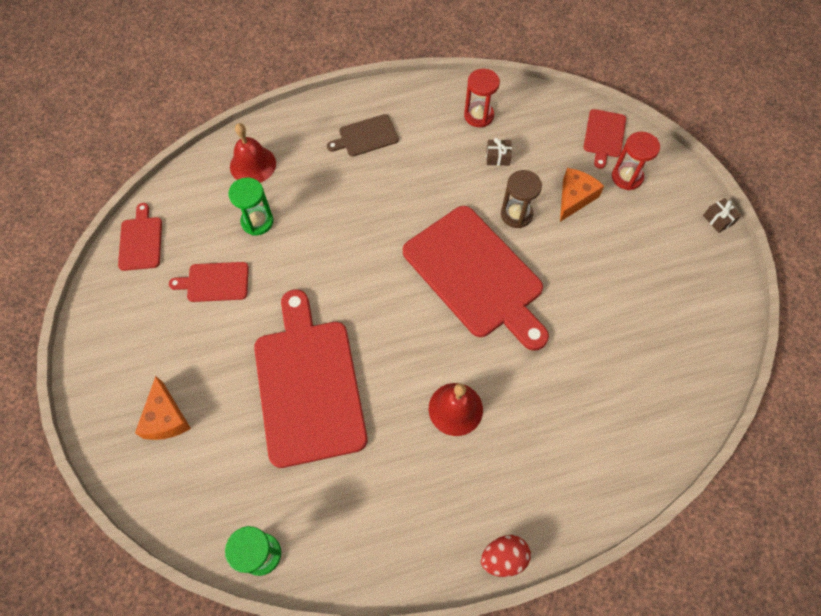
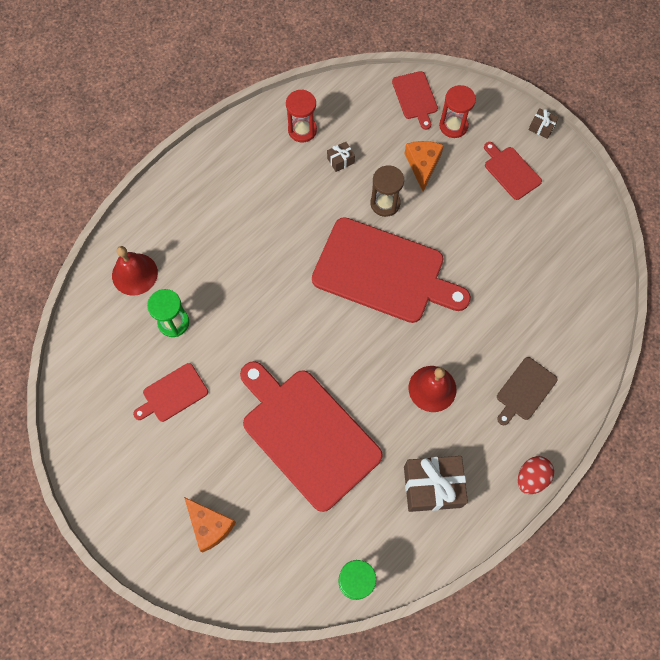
camera: 30 degrees left, 5 degrees up
(141, 241) = (82, 394): red cutting board -> red cutting board (511, 171)
(366, 136) = (217, 197): brown cutting board -> brown cutting board (525, 390)
(395, 505) = (432, 486): none -> brown gift

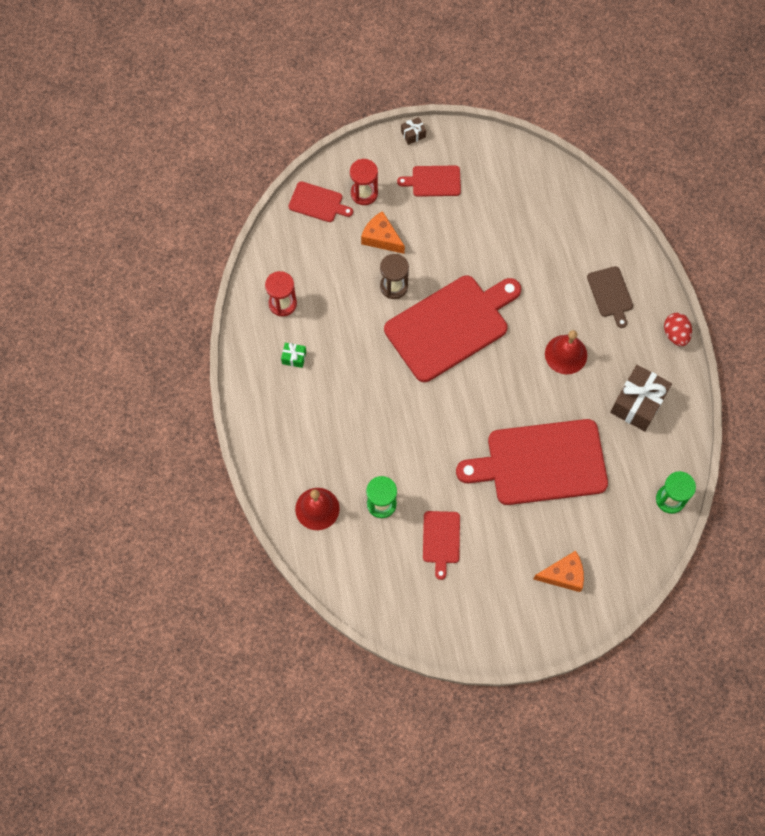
camera: 55 degrees left, 0 degrees up
(259, 169) = (294, 358): none -> green gift
(340, 160) = (332, 293): brown gift -> none

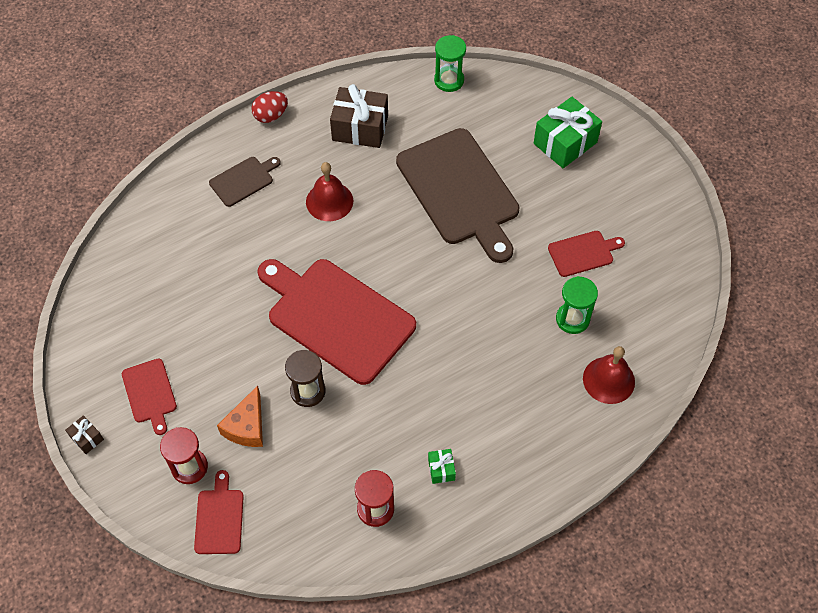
camera: 110 degrees left, 10 degrees down
(541, 463) = (460, 191): red cutting board -> brown cutting board
(563, 575) = (565, 143): orange cheese -> green gift

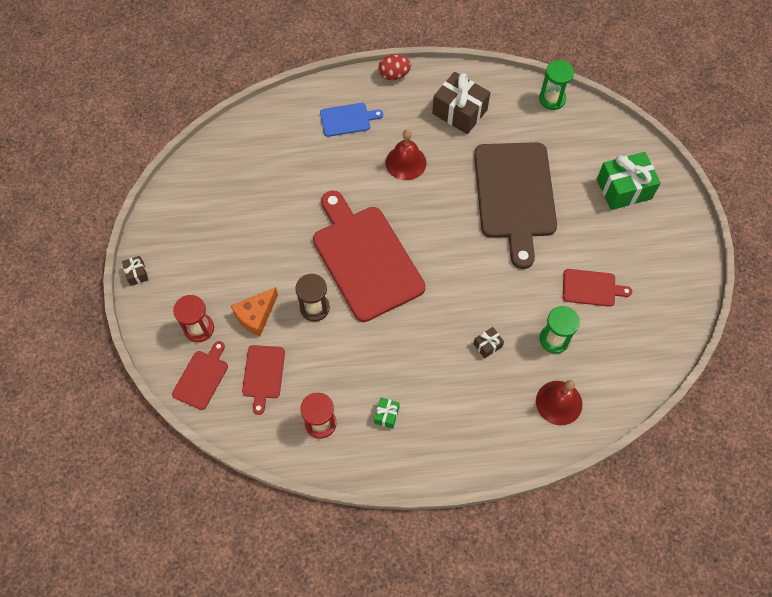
camera: 25 degrees right, 5 degrees up
(150, 393) = (198, 259): red cutting board -> red cutting board (263, 374)
(243, 180) = (347, 119): brown cutting board -> blue cutting board
(509, 353) = (487, 345): none -> brown gift

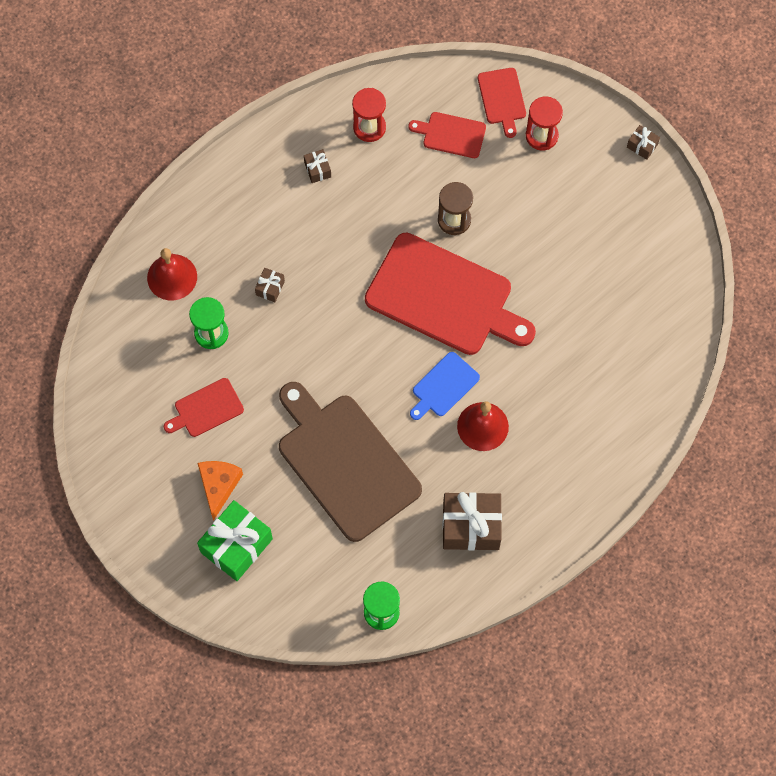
camera: 145 degrees right, 5 degrees up
(256, 315) = (501, 179): orange cheese -> orange cheese (218, 486)
(263, 374) = (451, 135): red cutting board -> red cutting board turned 45 degrees counterclockwise
(347, 119) = (581, 436): blue cutting board -> blue cutting board (444, 386)
(386, 415) = (317, 170): green gift -> brown gift
(394, 75) = (576, 526): red egg -> none

